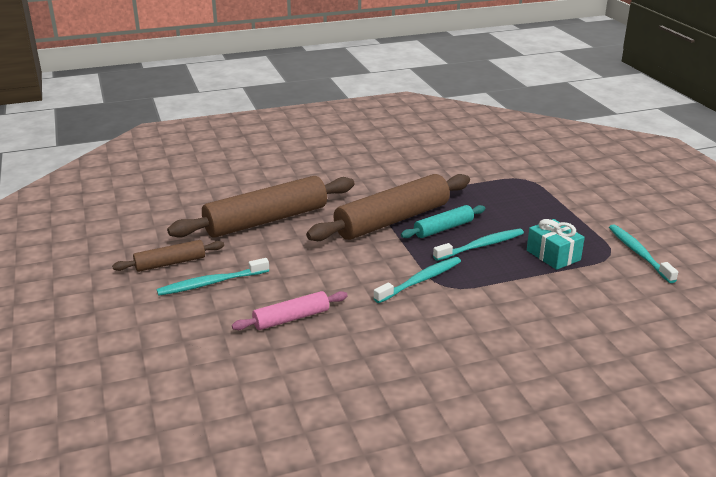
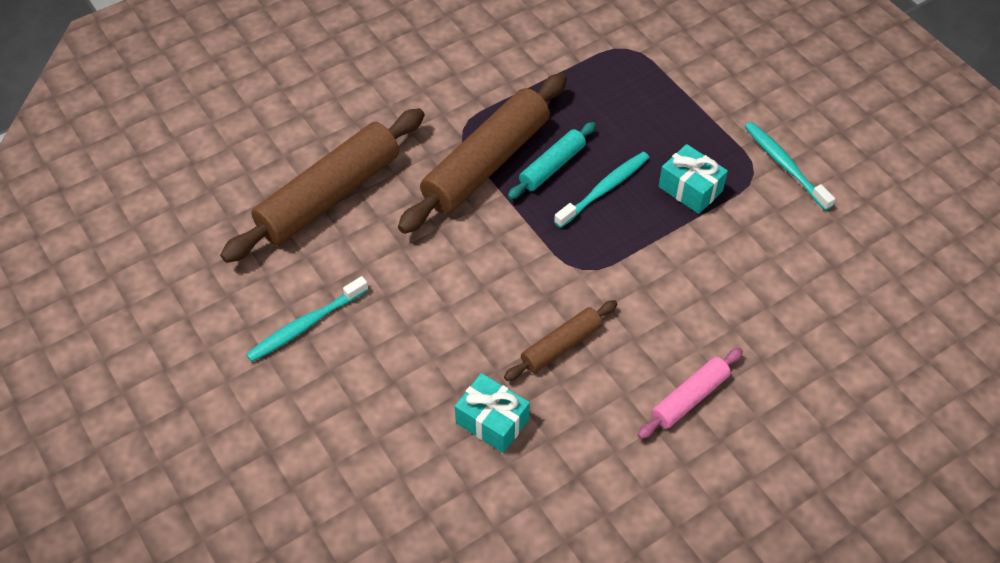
camera: 15 degrees left, 25 degrees up
(170, 263) = (240, 301): brown rolling pin -> brown rolling pin (561, 345)
(291, 318) = (422, 363): pink rolling pin -> pink rolling pin (689, 398)
(332, 363) = (492, 421): none -> turquoise gift
(420, 280) = (550, 266): turquoise toothbrush -> none

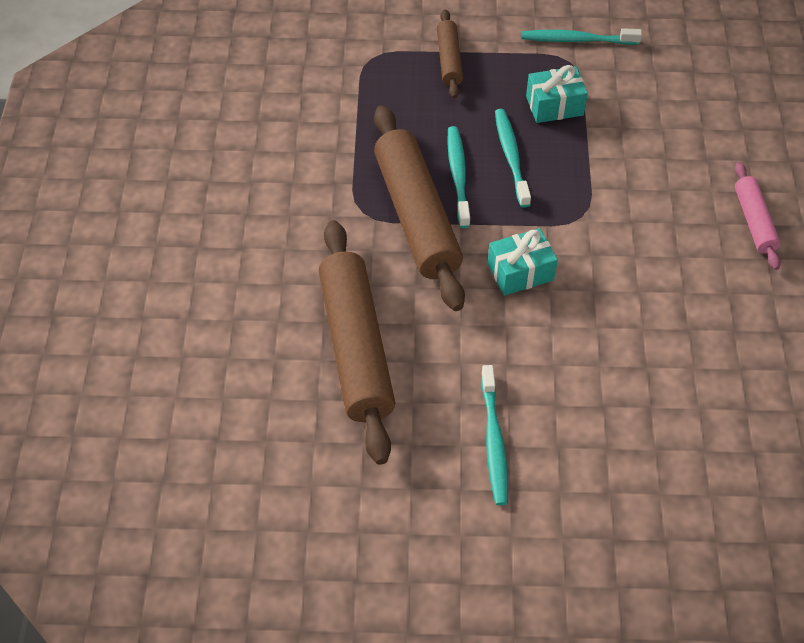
camera: 55 degrees left, 0 degrees up
(492, 421) = (692, 358): turquoise gift -> turquoise gift (520, 272)
(552, 166) = (458, 175): turquoise rolling pin -> turquoise toothbrush
(561, 345) = (648, 272): brown rolling pin -> brown rolling pin (449, 60)

